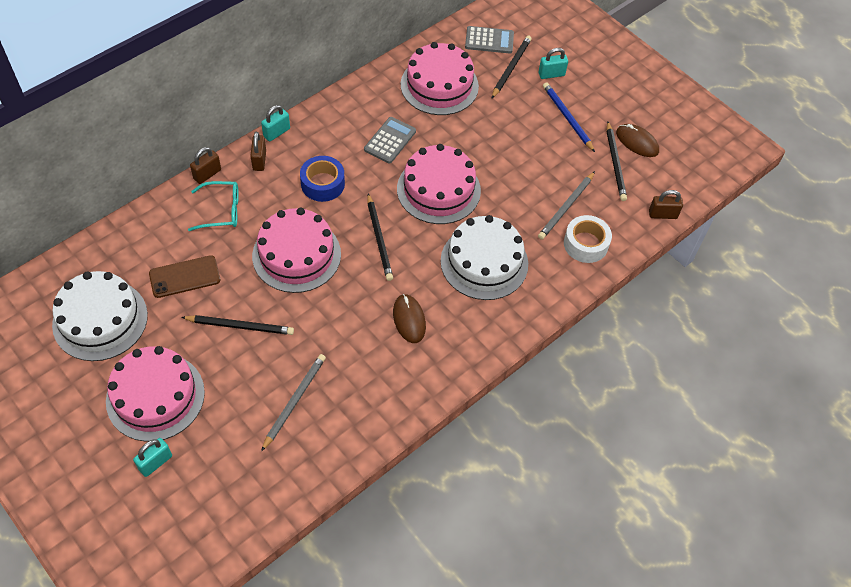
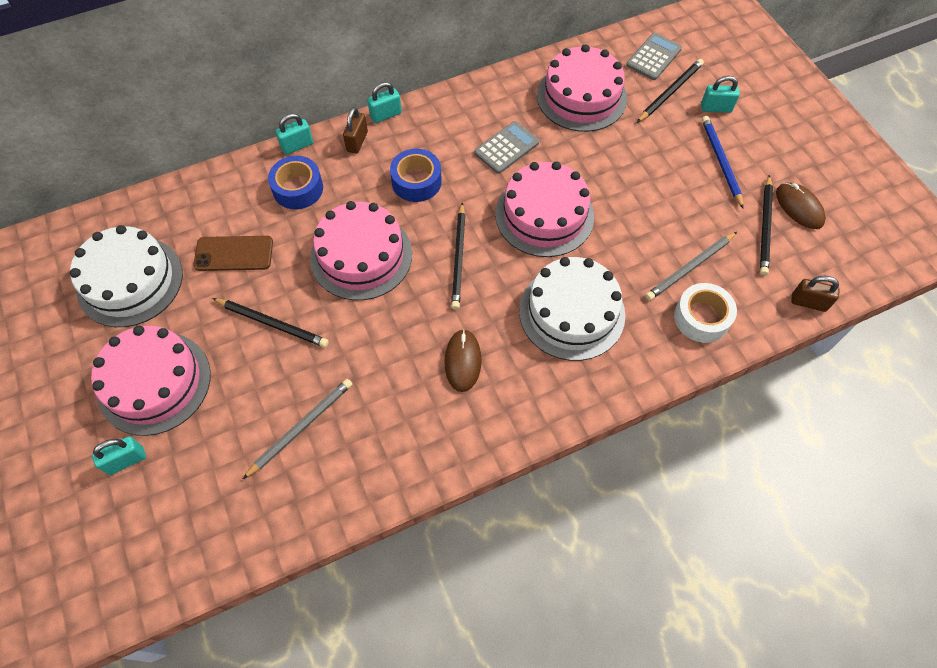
camera: 20 degrees right, 5 degrees up
(207, 174) = (297, 146): brown padlock -> turquoise padlock
(221, 211) = (298, 188): turquoise glasses -> blue tape
(489, 40) = (653, 57): grey calculator -> grey calculator turned 75 degrees counterclockwise

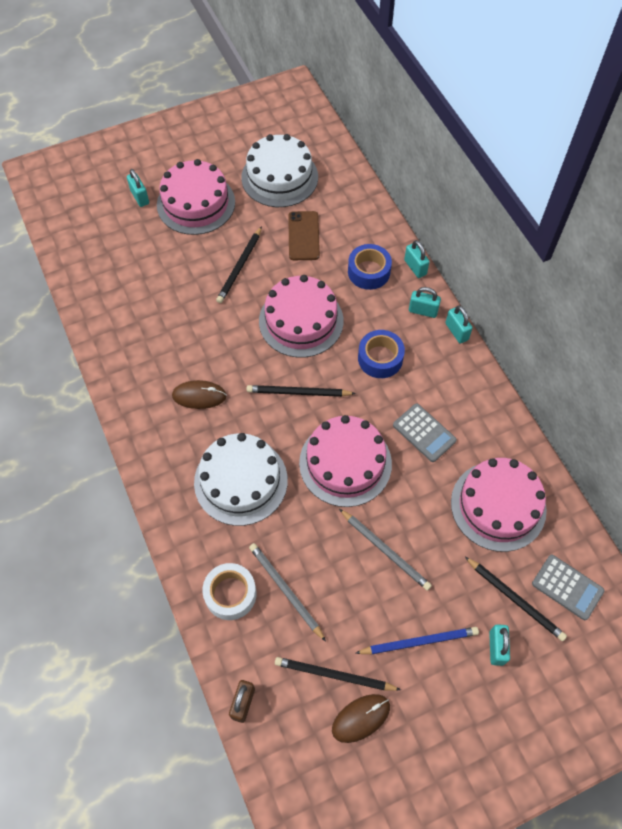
camera: 90 degrees right, 0 degrees up
(301, 427) = (153, 292): grey pencil -> grey pencil (385, 550)
(357, 142) = (423, 311): brown padlock -> turquoise padlock

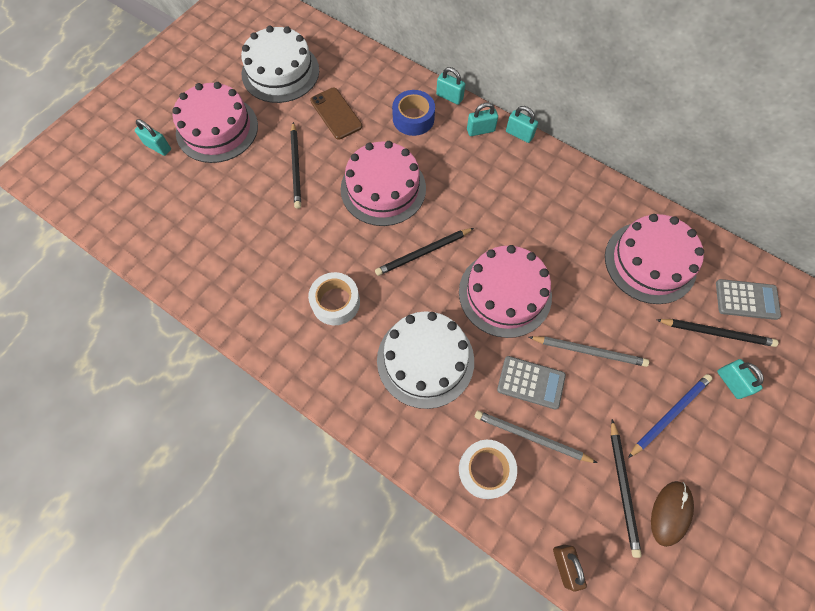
camera: 30 degrees left, 5 degrees up
(199, 396) = (335, 302): brown mouse -> white tape
(334, 675) = (623, 488): black pencil -> black pencil turned 75 degrees counterclockwise
(380, 358) = (472, 188): blue tape -> none
(424, 433) = (551, 232): grey calculator -> grey calculator (531, 382)

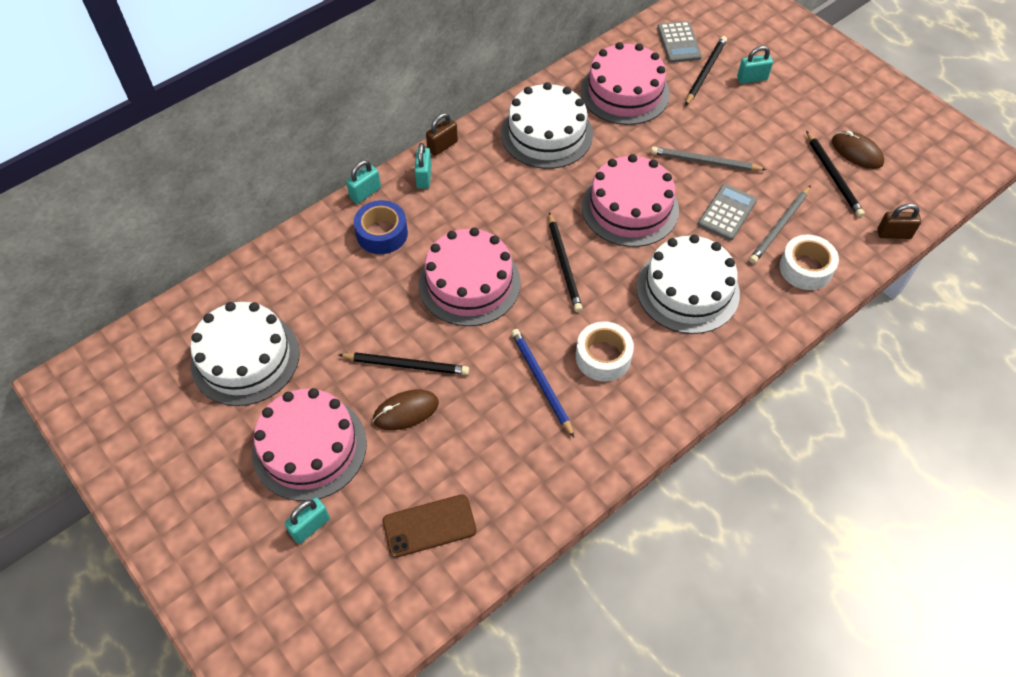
camera: 75 degrees left, 10 degrees down
(256, 177) = (406, 411): none -> brown mouse
(336, 113) = (341, 308): brown phone -> brown phone (429, 526)
(519, 134) = (442, 146): turquoise padlock -> brown padlock
(566, 208) = (546, 134): none -> white cake
(589, 351) = (704, 162): grey pencil -> grey pencil turned 105 degrees counterclockwise
(623, 488) = (833, 176): black pencil -> black pencil turned 60 degrees clockwise
(669, 414) = (773, 126): blue pencil -> blue pencil (541, 382)
(746, 300) = (678, 43): grey calculator -> grey calculator turned 150 degrees clockwise

